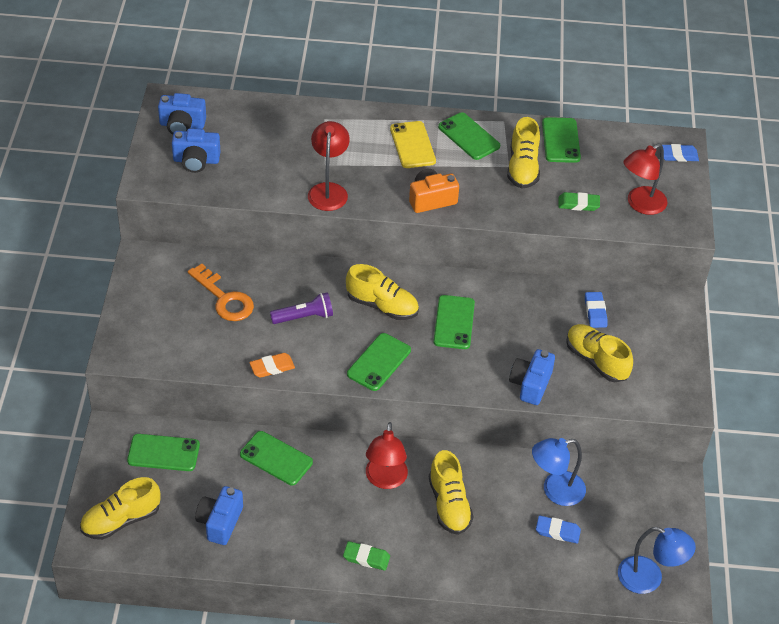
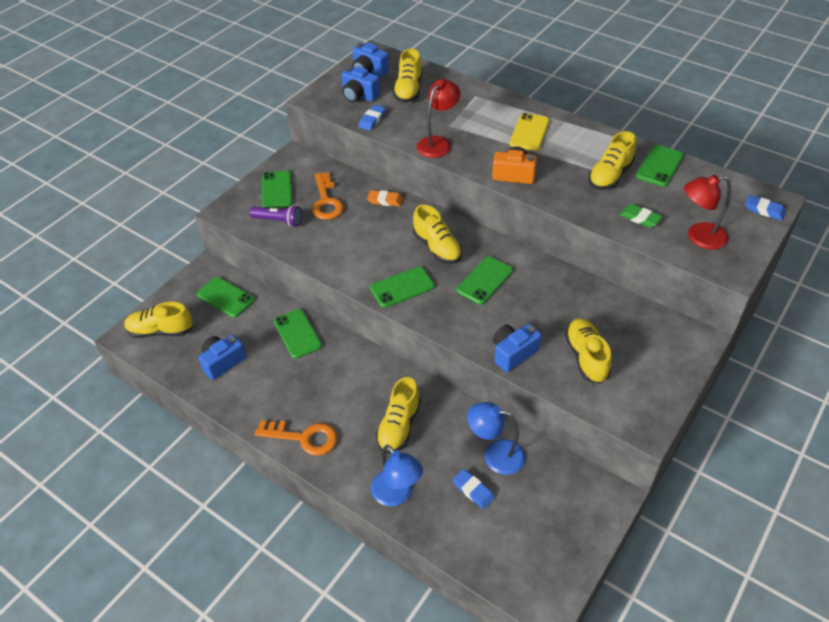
camera: 35 degrees right, 0 degrees up
(247, 136) = (408, 90): none -> yellow shoe
(272, 367) = (320, 260): orange eraser -> orange eraser (385, 200)
(304, 317) = (372, 234): purple flashlight -> purple flashlight (278, 221)
(366, 558) = (304, 438): green eraser -> orange key
(385, 480) = (364, 384): red lamp -> none
(469, 136) = (581, 140): green phone -> green phone (277, 190)
(595, 312) = (614, 317): blue eraser -> blue eraser (372, 120)
(649, 578) = (527, 573): blue lamp -> blue lamp (397, 495)

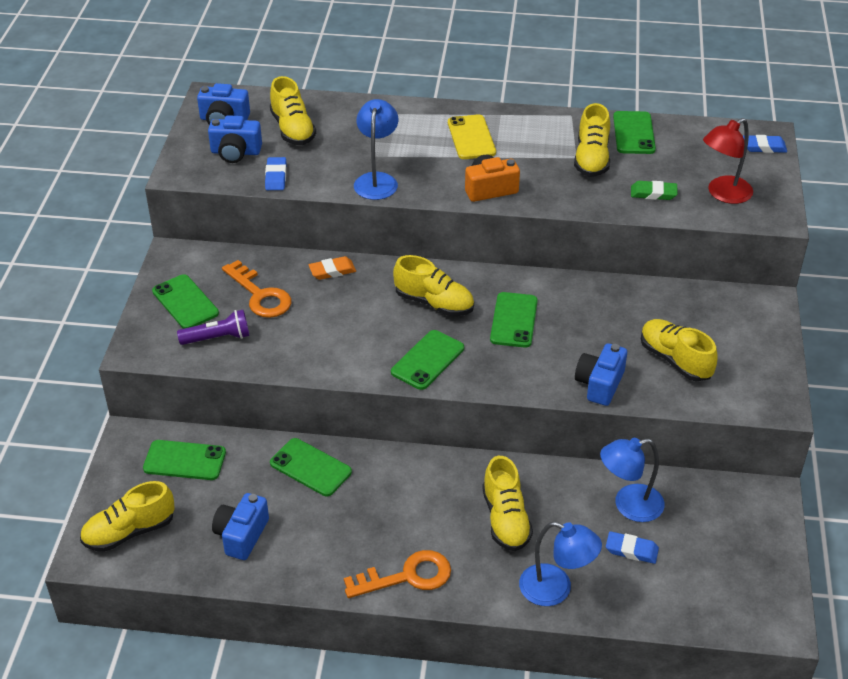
camera: 30 degrees left, 5 degrees down
(438, 143) = (377, 180): red lamp -> blue lamp

